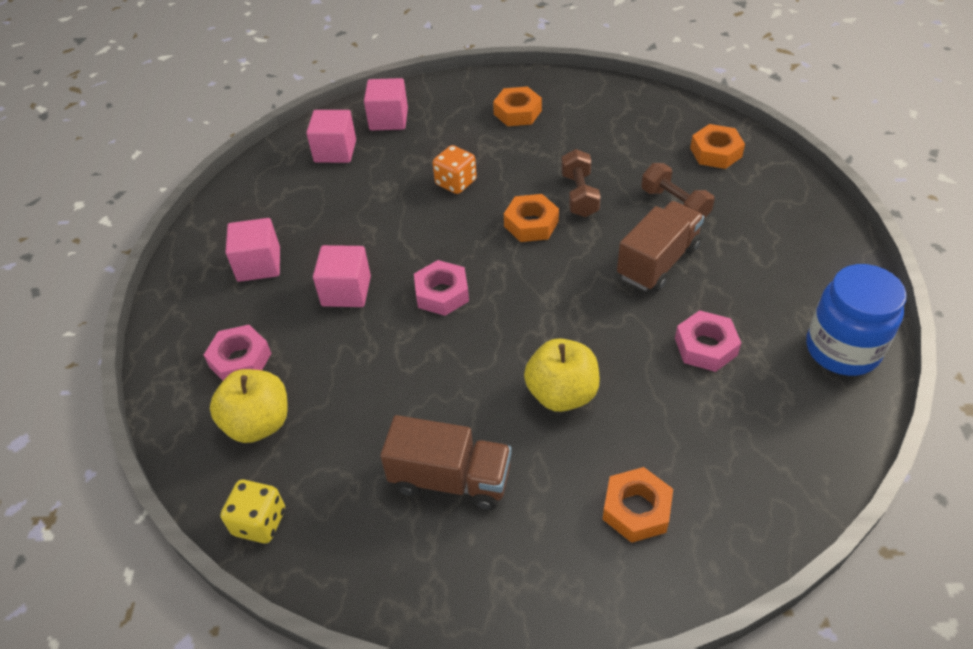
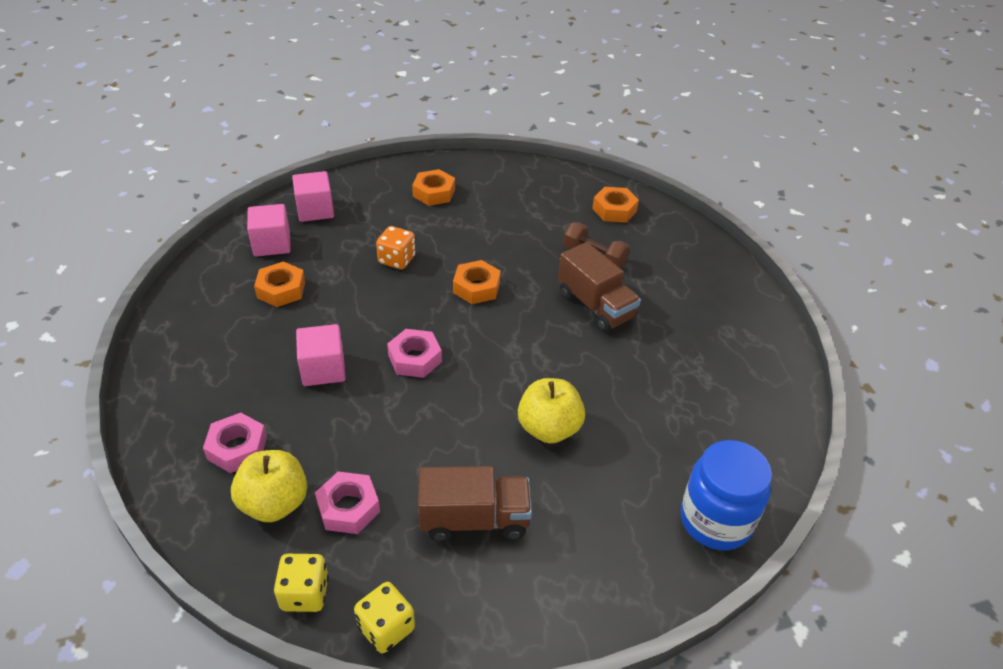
camera: 20 degrees left, 5 degrees down
(259, 264) = (228, 357): pink cube -> none
(327, 575) = (386, 628): none -> yellow dice
(579, 195) = (511, 258): brown dumbbell -> none
(636, 509) = (642, 514): orange nut -> orange nut (281, 290)
(658, 262) = (595, 306): brown truck -> brown truck turned 120 degrees clockwise
(706, 346) = (656, 370): pink nut -> pink nut (348, 508)
(842, 349) = (762, 355): blue jar -> blue jar (715, 520)

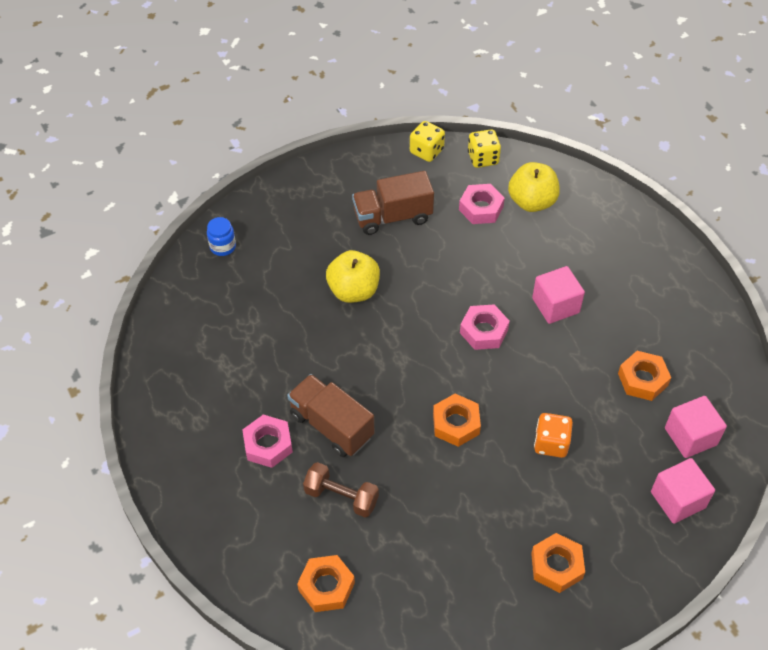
camera: 170 degrees right, 10 degrees up
(237, 448) = (581, 231): pink nut -> pink nut (268, 445)
(715, 520) = (223, 247): blue jar -> blue jar, size x0.50

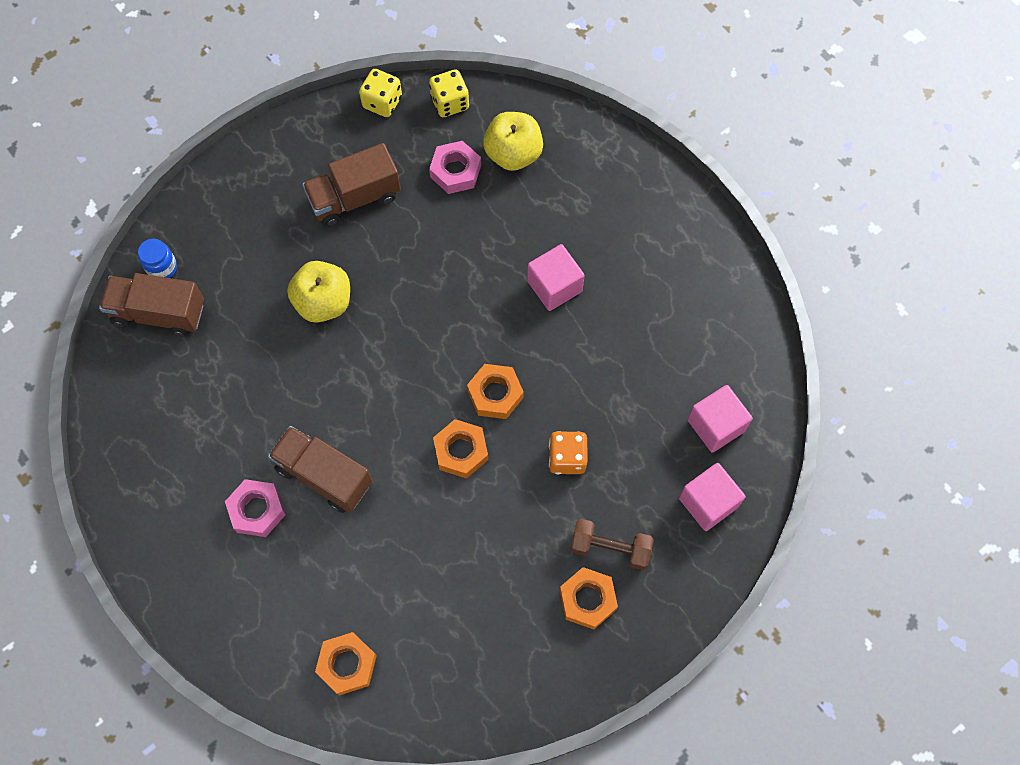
camera: 10 degrees left, 15 degrees up
(213, 280) = (159, 313): none -> brown truck
(341, 497) = (347, 559): brown dumbbell -> brown dumbbell (610, 548)
(484, 331) = (478, 331): pink nut -> none
(642, 379) = (659, 364): orange nut -> orange nut (495, 394)

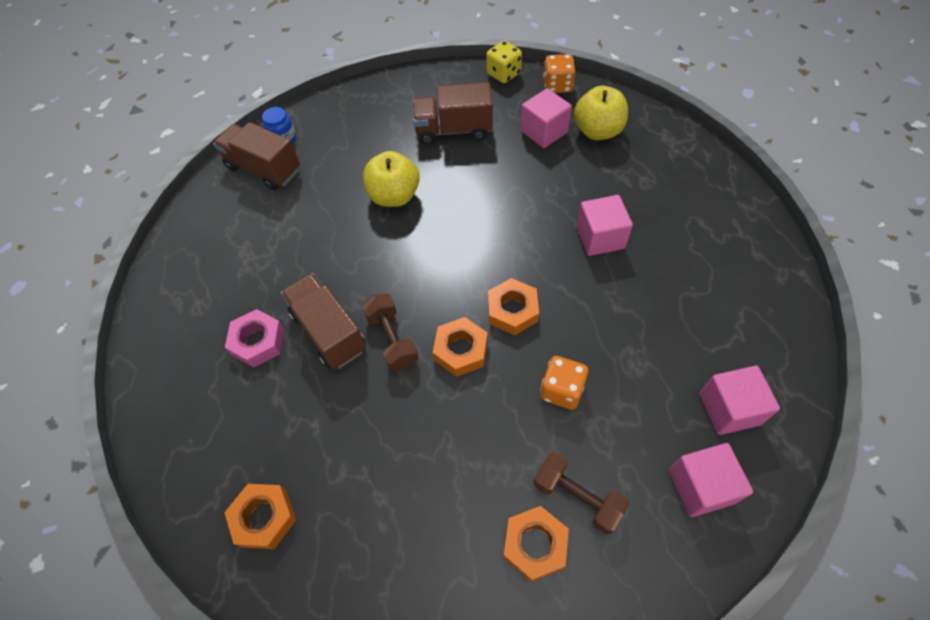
camera: 25 degrees right, 10 degrees down
(390, 462) = (392, 339): none -> brown dumbbell
(450, 103) = (557, 86): yellow dice -> orange dice
(455, 171) = (544, 132): pink nut -> pink cube

